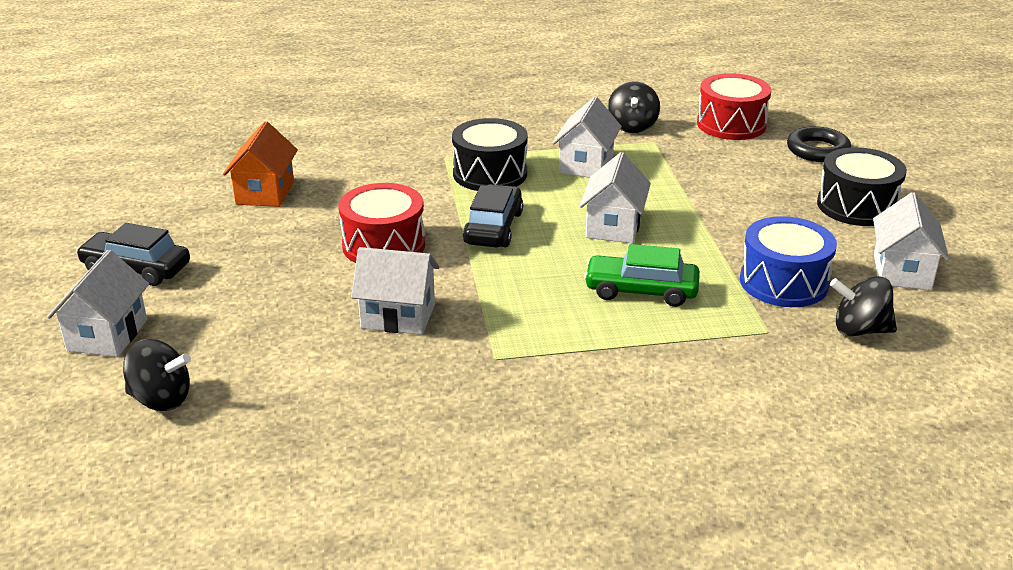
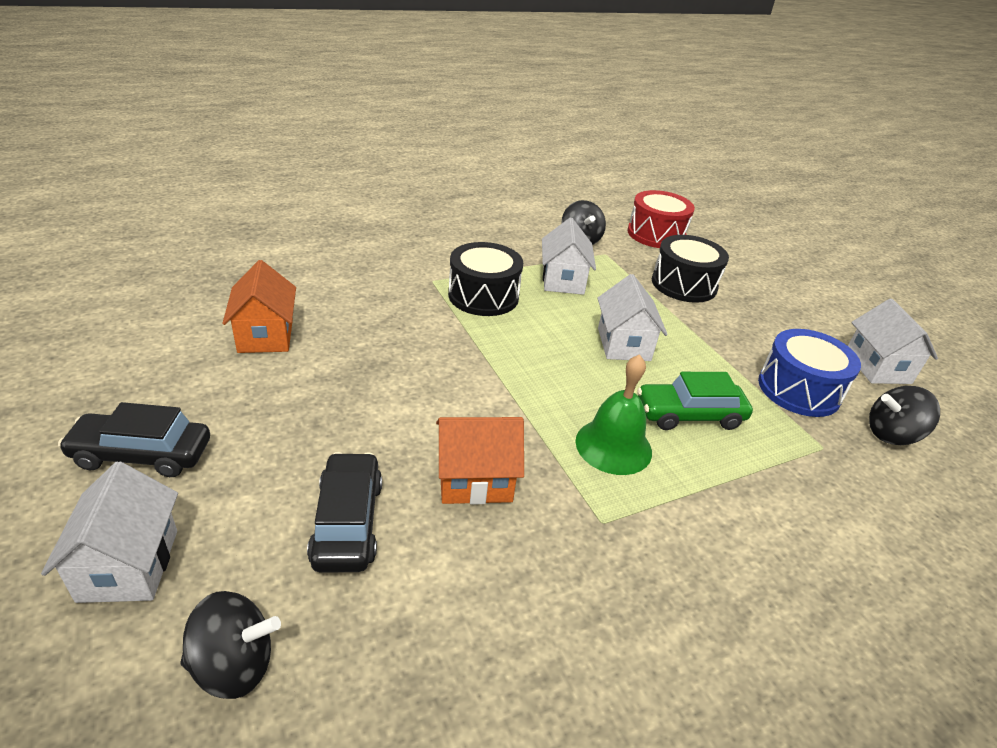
camera: 20 degrees left, 5 degrees up
(384, 245) = (419, 388): red drum -> none
(398, 316) = (475, 480): white house -> orange house
(494, 228) = (517, 356): black car -> black car (348, 522)
(544, 306) = (613, 446): none -> green bell
(817, 150) = (735, 254): black ring -> none
(857, 206) = (799, 305): black drum -> black drum (684, 284)

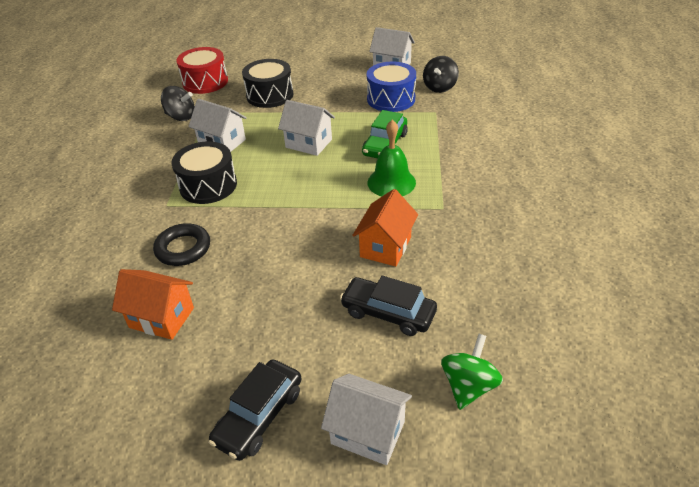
camera: 55 degrees left, 5 degrees up
(234, 665) = (468, 386): black spinning top -> green spinning top
(373, 314) = (183, 248): none -> black ring

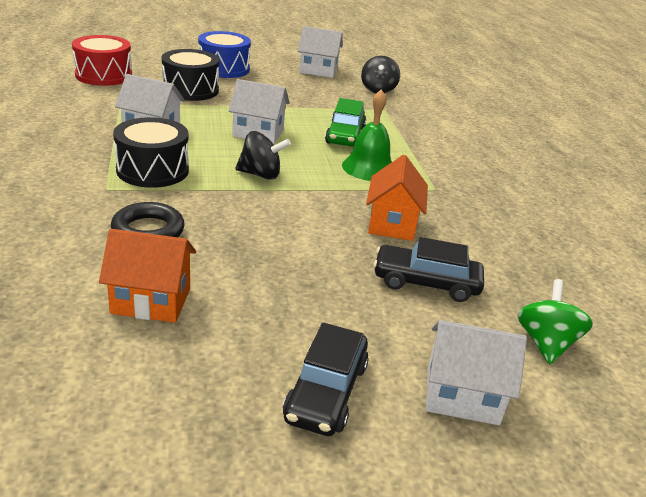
camera: 20 degrees left, 10 degrees down
(181, 117) = (86, 106): black spinning top -> black spinning top (261, 174)
(391, 99) = (331, 97): blue drum -> blue drum (224, 68)

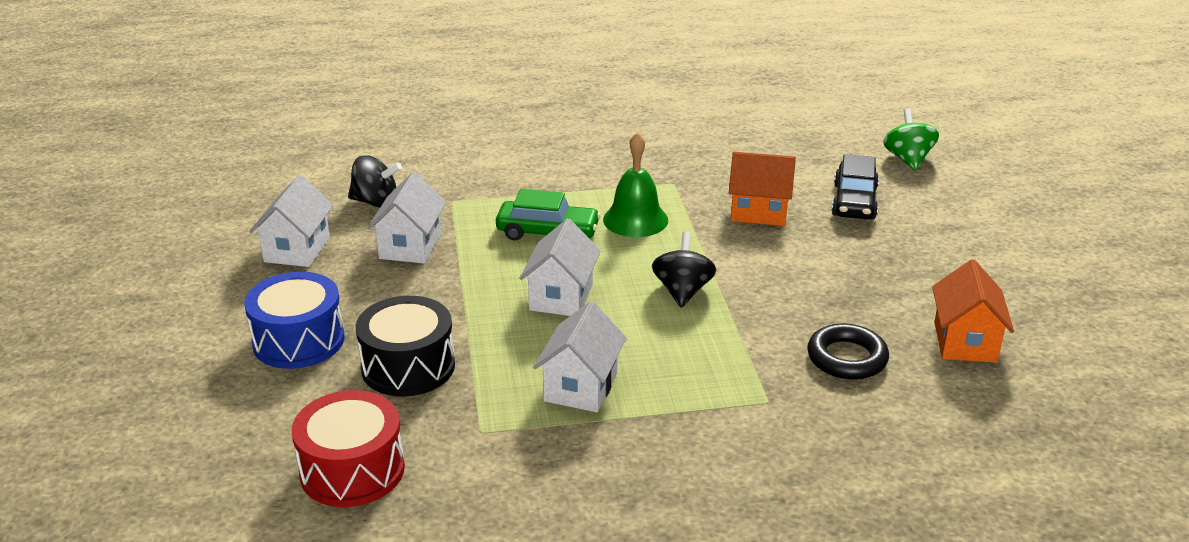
camera: 85 degrees left, 0 degrees up
(152, 170) = (703, 372): black drum -> none
(325, 392) = (1023, 252): black car -> none
(462, 396) = (990, 198): white house -> white house (410, 246)
(546, 343) = (908, 159): green spinning top -> green spinning top turned 75 degrees clockwise

